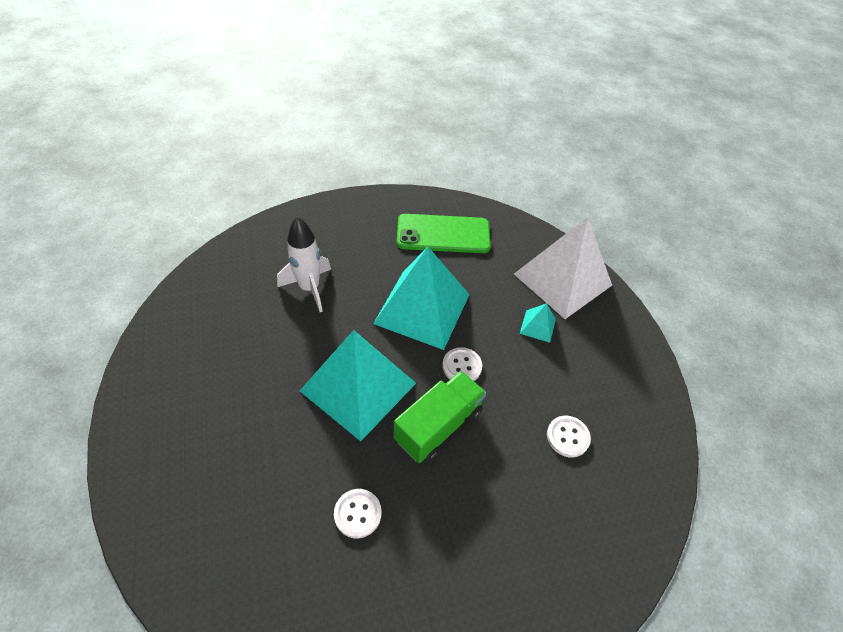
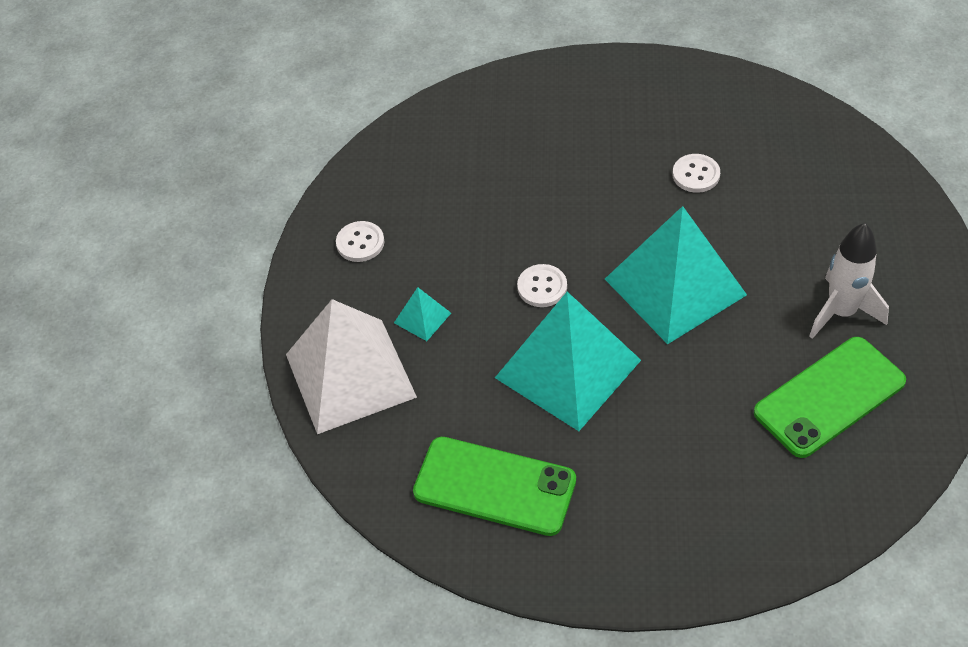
camera: 155 degrees left, 0 degrees up
(235, 321) = (829, 397): none -> green phone
(309, 288) = (723, 428): white rocket -> white rocket (841, 312)
(438, 425) = (592, 232): green truck -> none
(567, 437) = (455, 198): white button -> white button (360, 243)

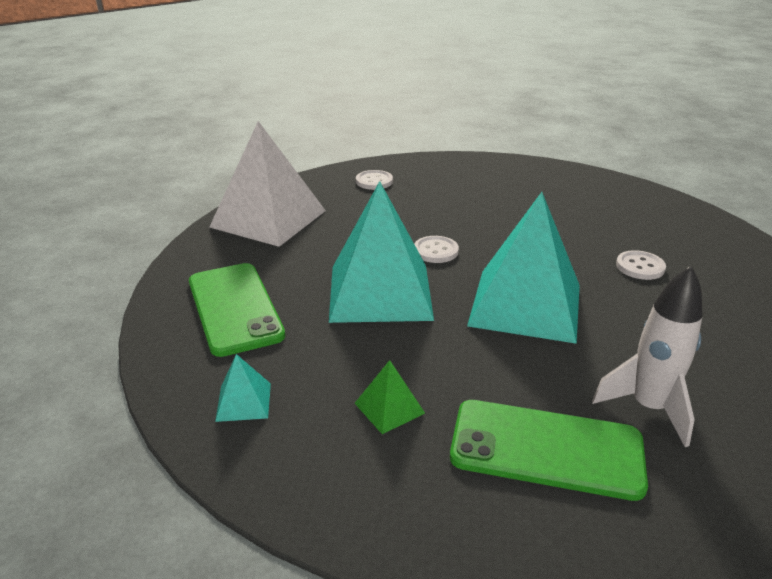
camera: 45 degrees right, 20 degrees down
(422, 317) = (346, 222): turquoise pyramid -> turquoise pyramid (244, 402)
(718, 457) = (389, 408): none -> green pyramid

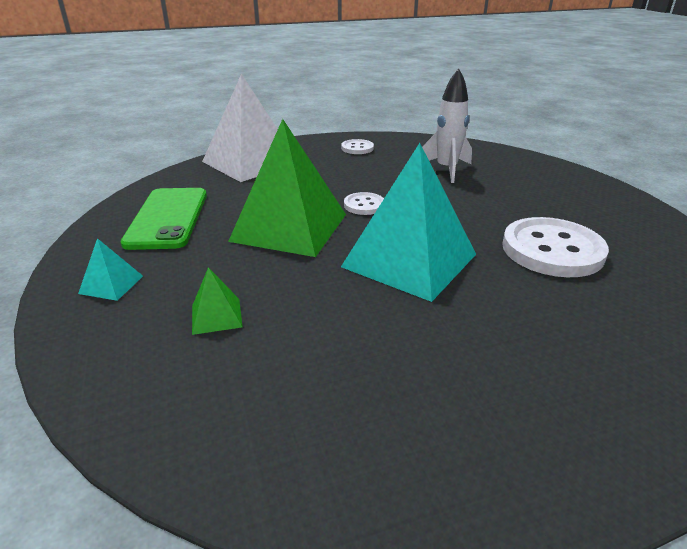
camera: 20 degrees right, 0 degrees up
(380, 292) = (290, 227): turquoise pyramid -> green pyramid
(546, 449) = (324, 385): green phone -> none
(640, 267) = (552, 250): white button -> white button, size x2.03
(648, 408) = (458, 375): white rocket -> white rocket (446, 170)

